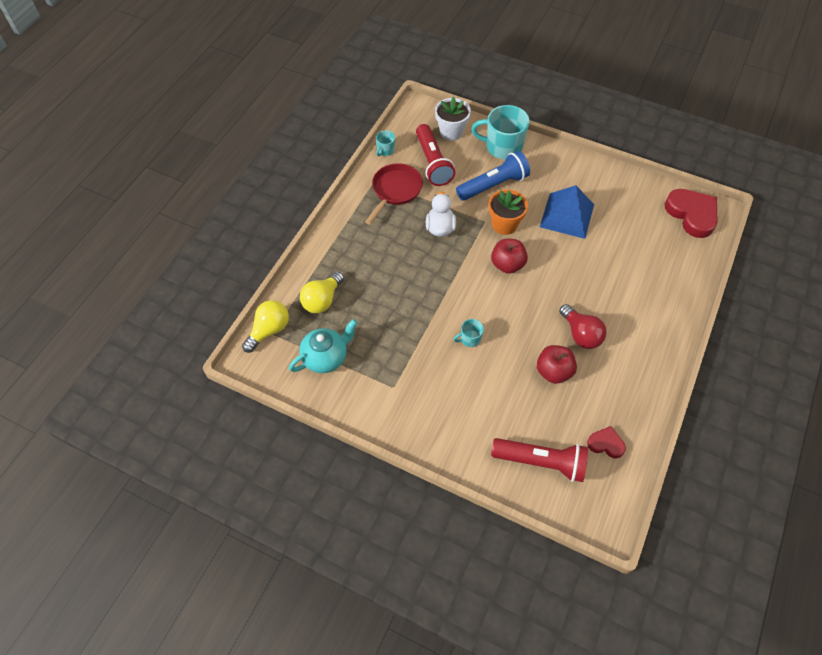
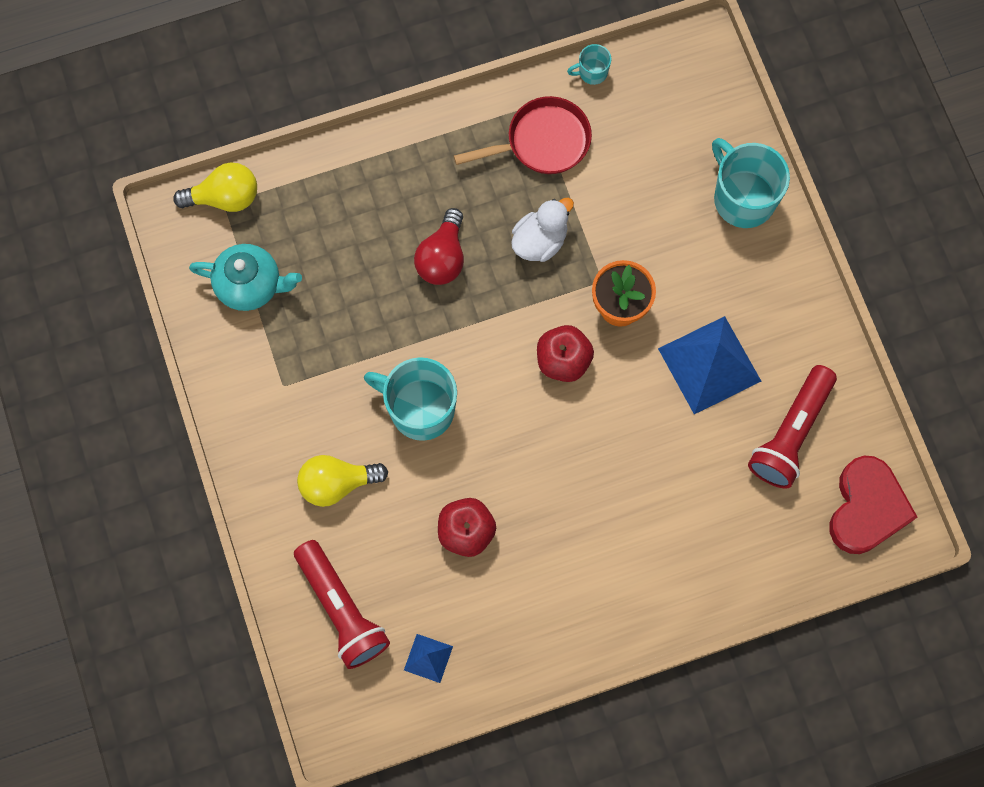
camera: 45 degrees right, 15 degrees up
(322, 300) = (314, 212): yellow light bulb -> yellow light bulb (337, 483)
(433, 163) = (630, 143): red flashlight -> red flashlight (791, 434)
(451, 132) = (703, 117): white flower pot -> none
(470, 339) = (420, 409): turquoise mug -> turquoise mug, size x2.12
(493, 185) = (669, 242): blue flashlight -> none
(580, 334) = (546, 520): red light bulb -> red light bulb (442, 258)
(606, 444) = (428, 658): red heart -> blue pyramid

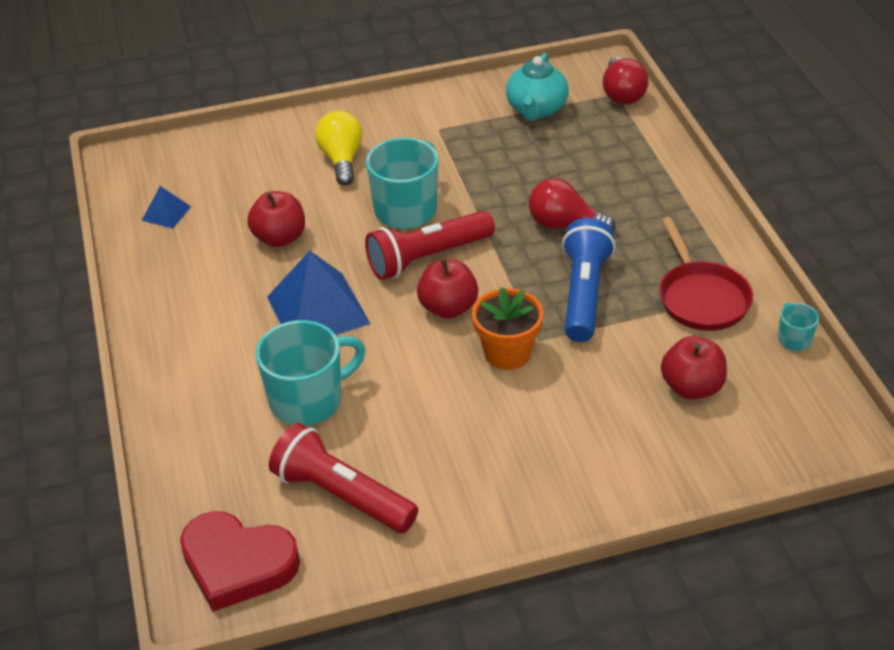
camera: 95 degrees right, 30 degrees down
(225, 197) = (622, 94): yellow light bulb -> red light bulb
(341, 609) = (225, 163): red flashlight -> red flashlight (427, 258)
(540, 241) = (584, 293): white duck -> blue flashlight
(653, 157) = (691, 387): none -> red apple
(709, 365) = (434, 425): blue pyramid -> blue pyramid (317, 310)
(742, 198) = (645, 466): turquoise mug -> turquoise mug (308, 400)

